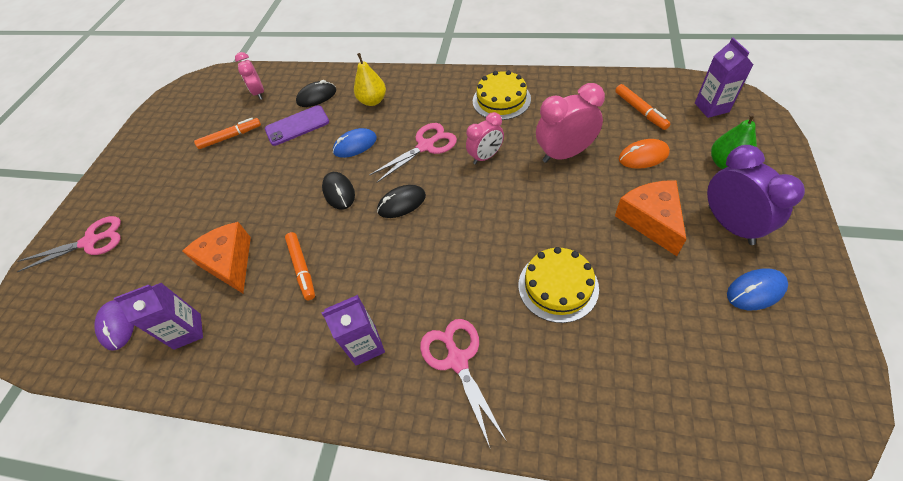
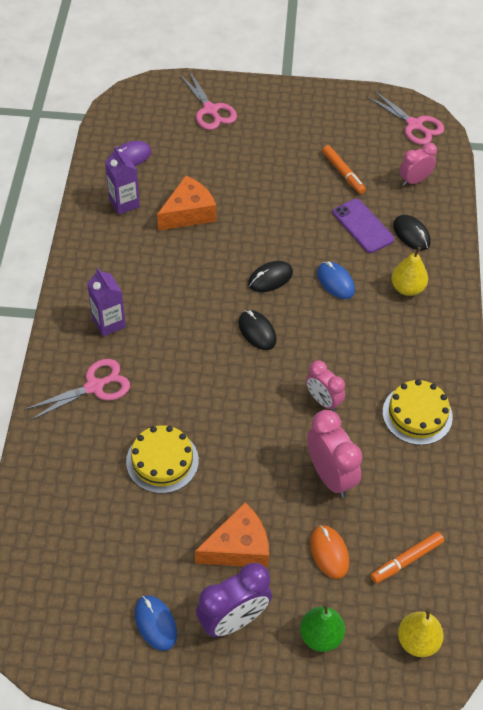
camera: 75 degrees right, 0 degrees up
(302, 268) = (182, 266): orange marker -> none
(426, 146) = (336, 345): pink scissors -> pink scissors (414, 125)
(711, 107) = (417, 641): purple carton -> yellow pear

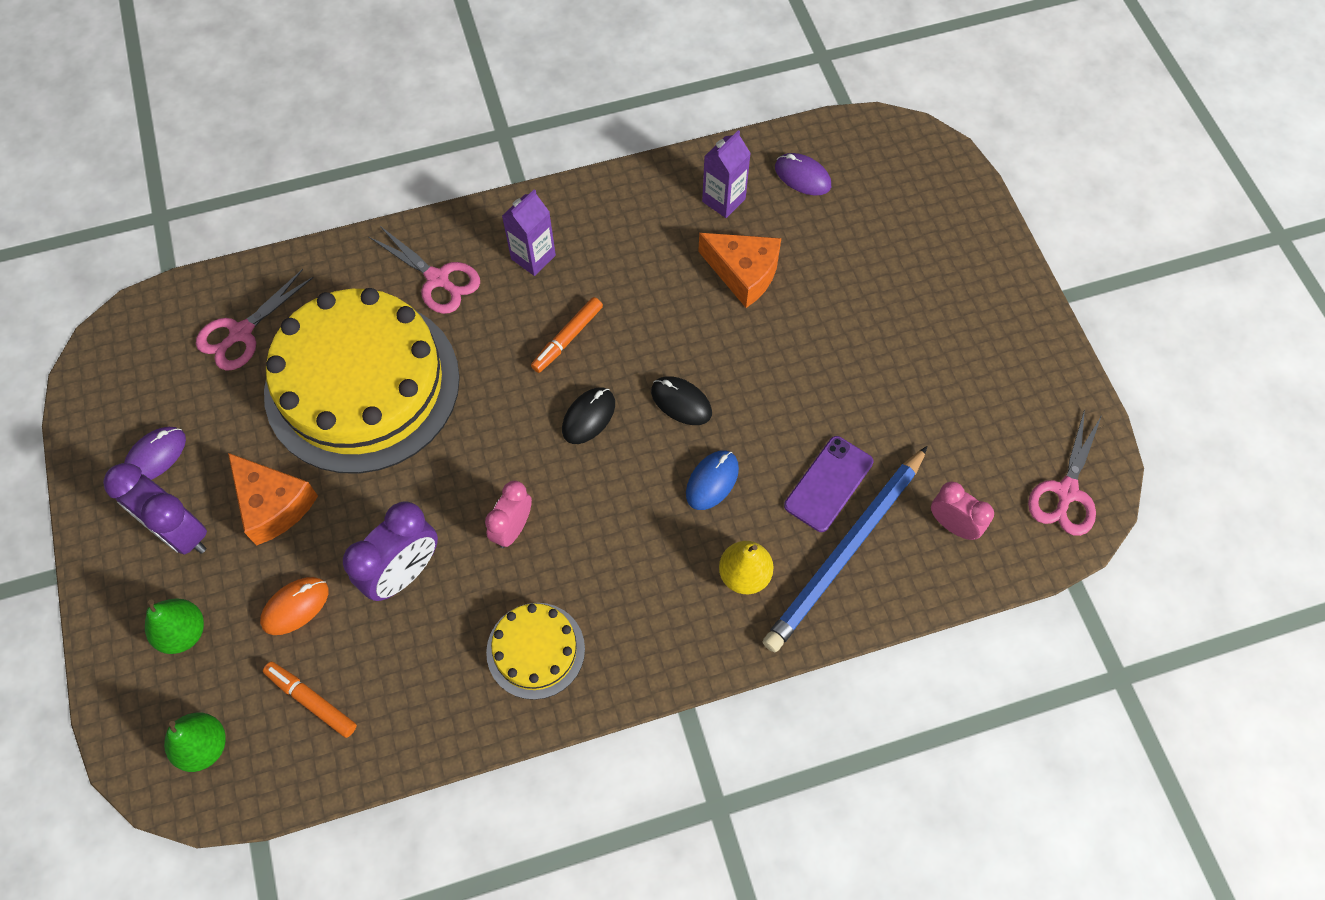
camera: 70 degrees right, 10 degrees up
(155, 623) = (156, 456): blue mouse -> purple mouse
(162, 461) = (362, 385): yellow cake -> yellow cake, size x2.18
(210, 110) = (937, 230): pink scissors -> pink scissors (241, 333)
(330, 475) = (404, 573): pink clock -> purple clock
(343, 173) = (914, 428): orange marker -> orange marker (567, 338)
(411, 234) = (846, 551): black mouse -> blue pencil
(417, 641) = (204, 746): yellow pear -> green pear

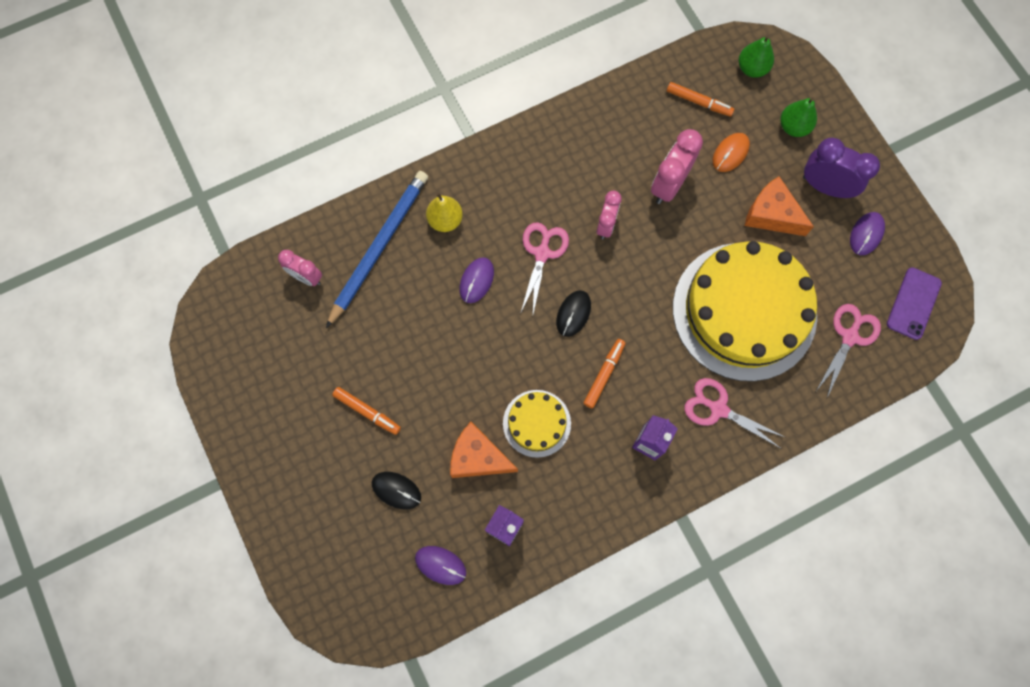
camera: 170 degrees right, 10 degrees up
(404, 573) = (668, 185): purple clock -> pink clock
(535, 650) = (570, 152): yellow cake -> yellow cake (536, 423)
(681, 402) = (508, 337): black mouse -> black mouse (396, 490)
(712, 481) = (476, 281): blue mouse -> purple mouse
(828, 484) = (395, 292): purple phone -> purple phone (913, 303)
(876, 343) = (367, 412): none -> orange marker
(1066, 492) = (226, 314): pink scissors -> pink scissors (542, 253)

